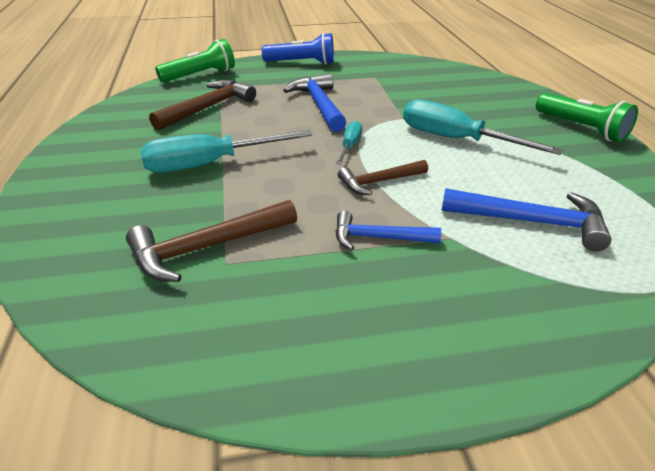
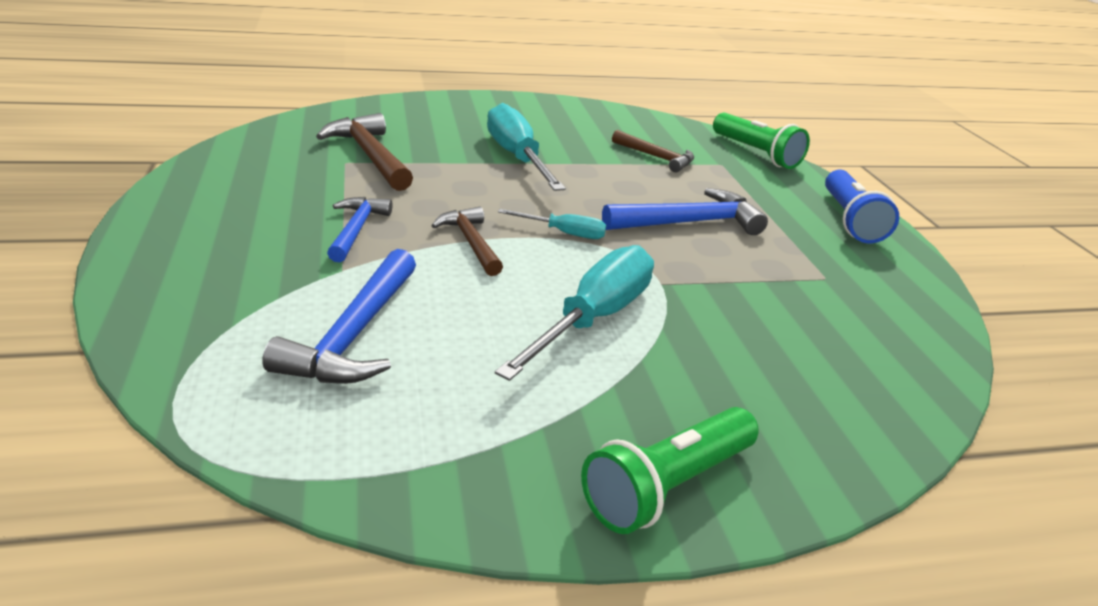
camera: 85 degrees right, 5 degrees down
(208, 108) = (656, 157): brown hammer -> brown hammer, size x0.65

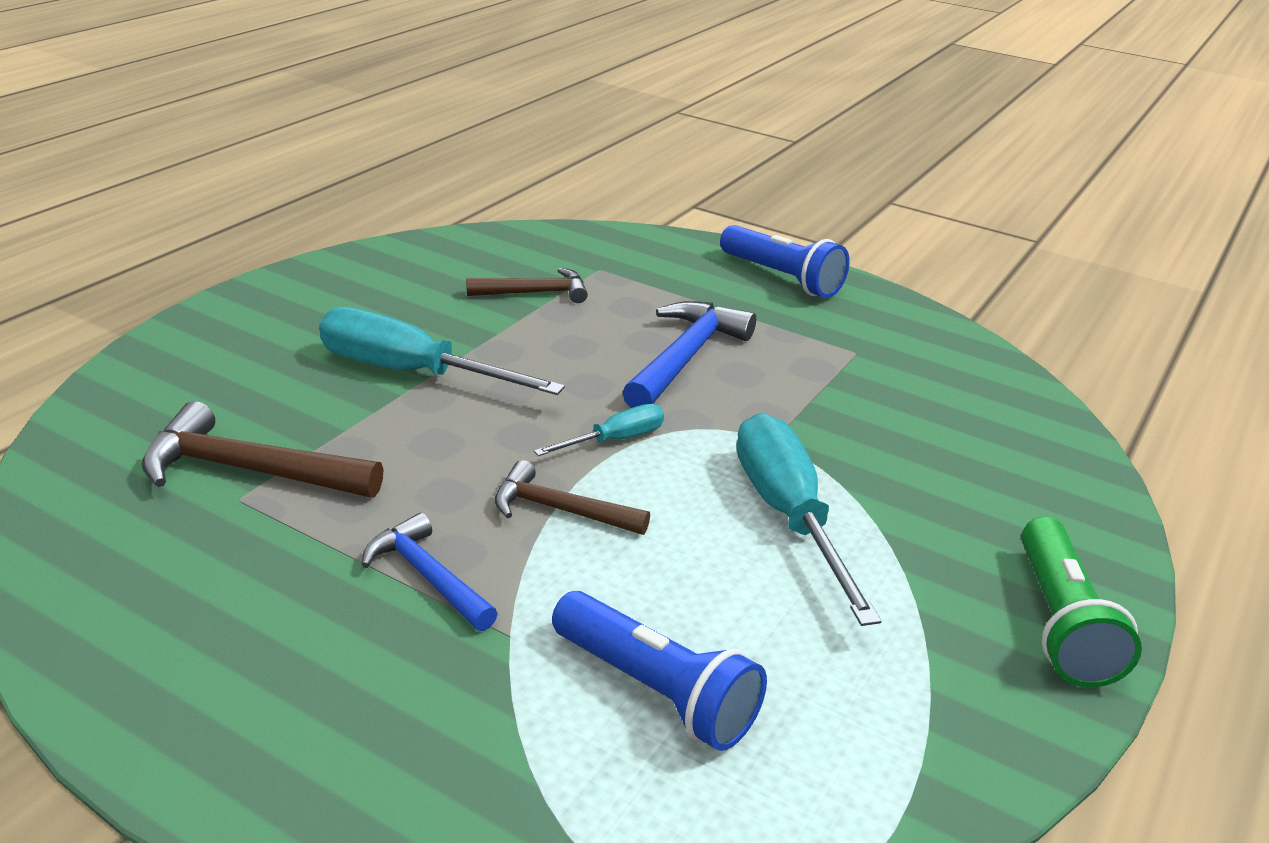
camera: 45 degrees left, 0 degrees up
(354, 334) = (655, 691): blue hammer -> blue flashlight
(756, 153) = (605, 238): green flashlight -> none

